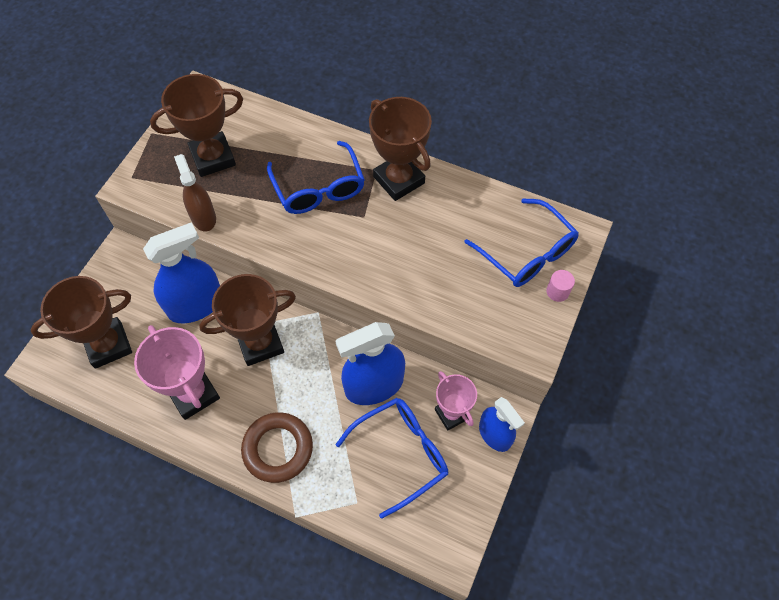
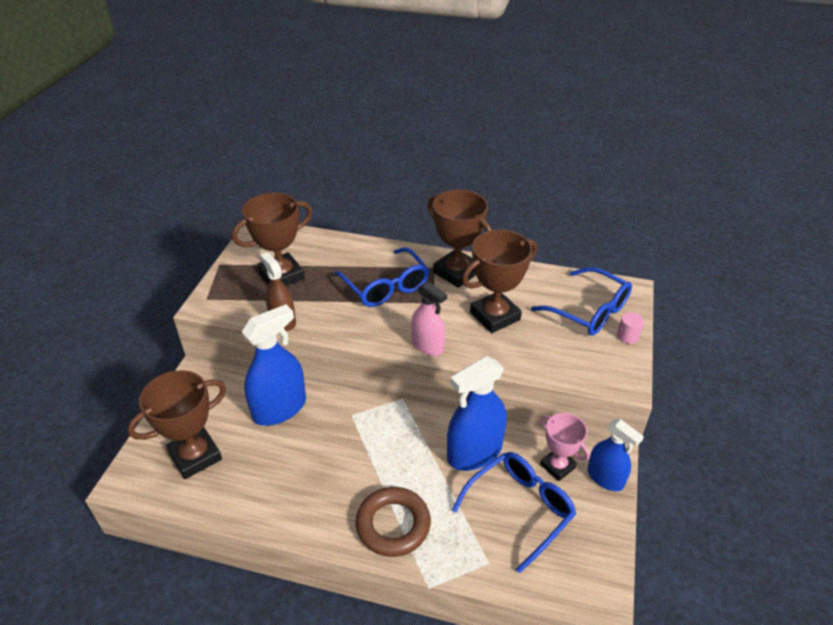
camera: 10 degrees left, 20 degrees down
(193, 393) = (293, 487): pink trophy -> none
(260, 343) = (352, 432): brown trophy -> brown trophy (495, 316)
(344, 271) = (427, 346): none -> pink spray bottle

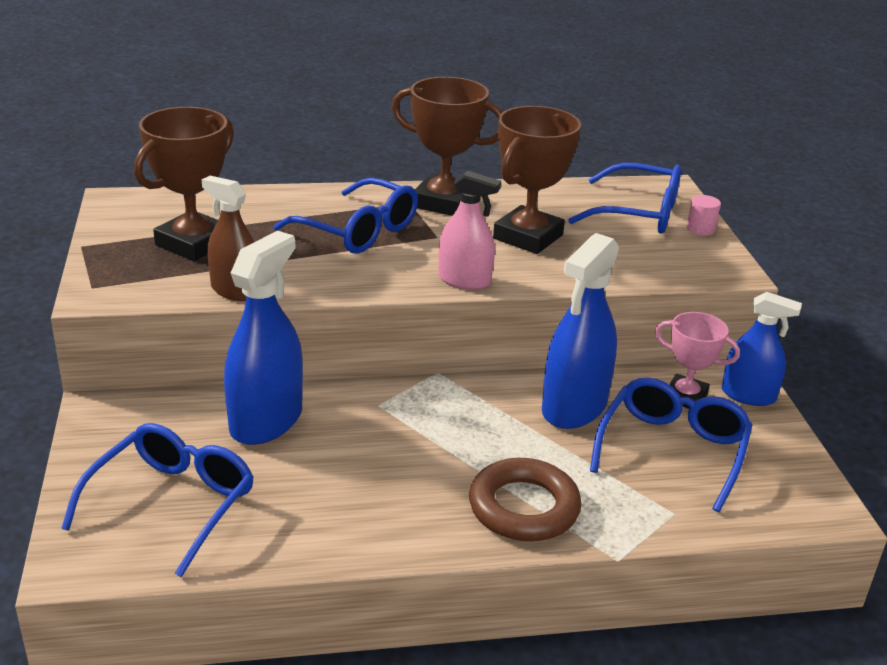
camera: 25 degrees left, 10 degrees down
(195, 456) = (171, 504): brown trophy -> blue glasses

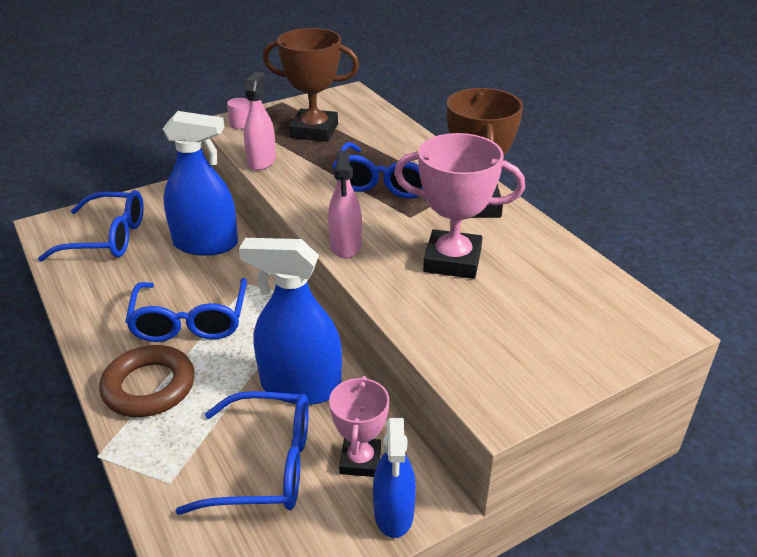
camera: 70 degrees right, 5 degrees up
(235, 291) = (262, 161): brown spray bottle -> pink spray bottle
(528, 237) = (452, 260): brown trophy -> pink trophy
(637, 213) = (571, 317): blue glasses -> blue glasses (190, 320)
(700, 229) = (582, 369): pink cylinder -> pink cylinder (241, 124)

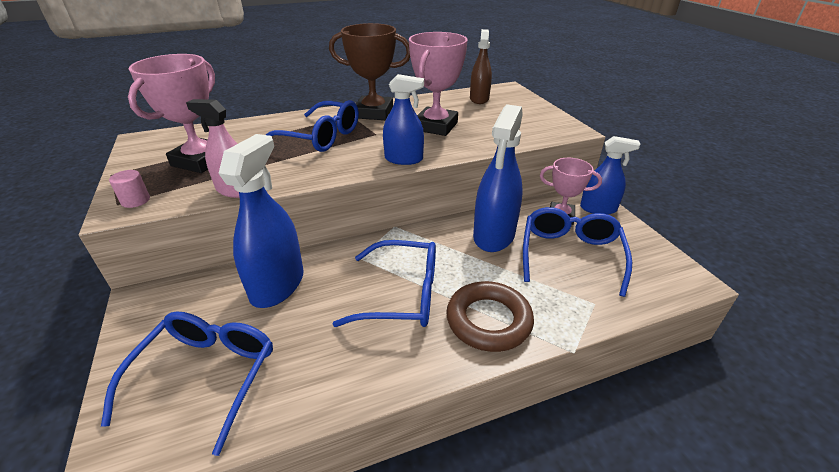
camera: 80 degrees left, 0 degrees up
(314, 131) = (200, 161): brown trophy -> pink trophy
(345, 245) = (403, 159): pink spray bottle -> blue spray bottle
(586, 296) = (479, 99): none -> brown spray bottle

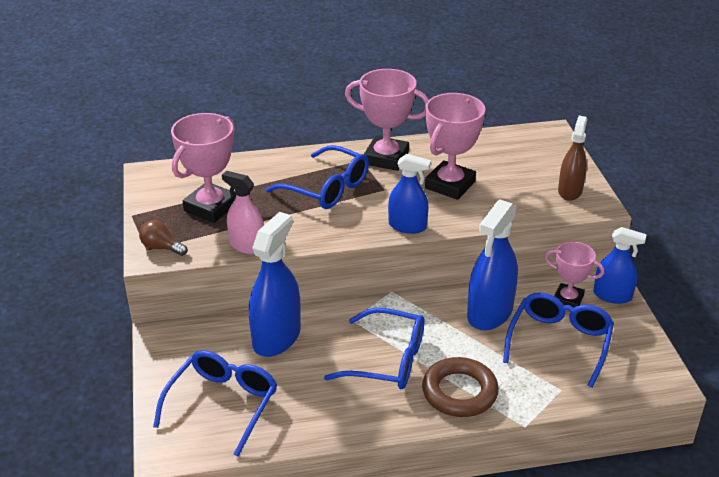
camera: 10 degrees right, 0 degrees up
(135, 200) = (161, 247): pink cylinder -> brown light bulb
(374, 113) = (386, 158): brown trophy -> pink trophy
(479, 99) = (510, 147): brown spray bottle -> brown spray bottle (570, 191)

